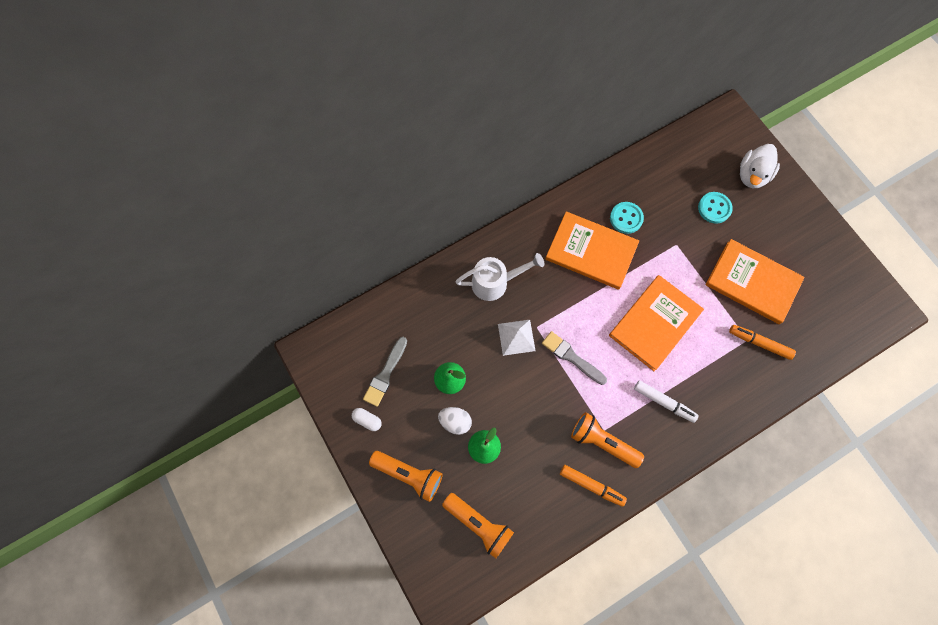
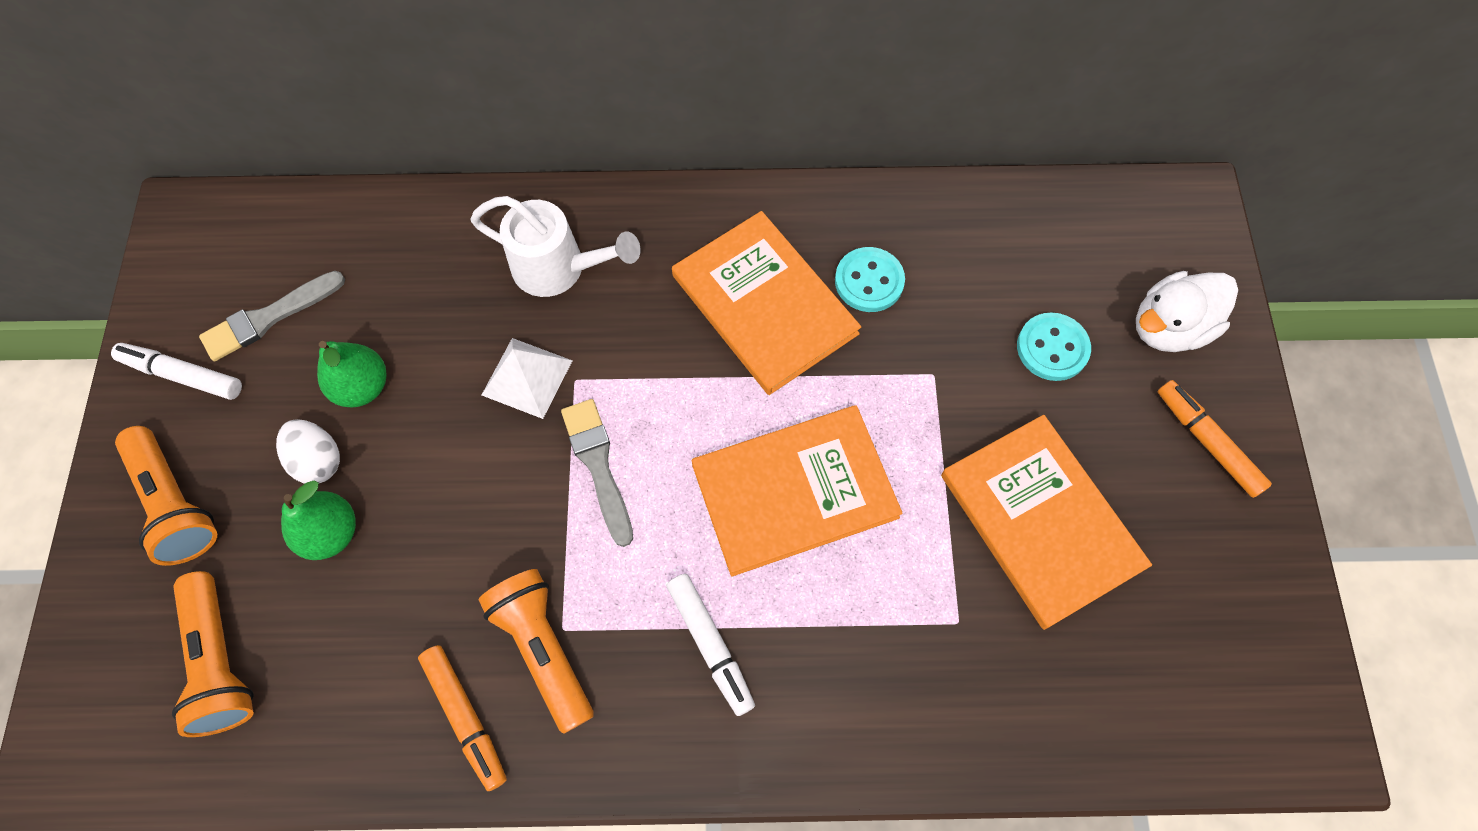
camera: 30 degrees right, 5 degrees down
(367, 420) = (183, 375): white capsule -> white marker
(759, 343) = (978, 643): orange marker -> orange marker (1207, 442)

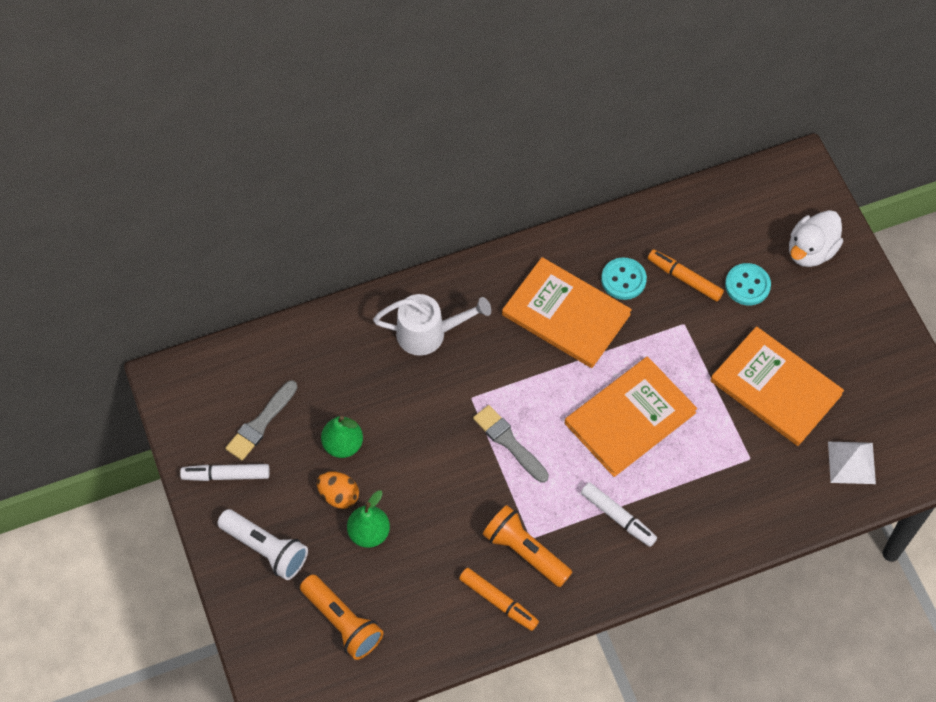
camera: 20 degrees left, 5 degrees down
(176, 503) = (266, 549): orange flashlight -> white flashlight
(318, 460) = (339, 496): white egg -> orange egg
(527, 377) = (441, 406): white pyramid -> white pyramid (851, 462)
(1207, 442) = (853, 311): orange marker -> orange marker (684, 278)

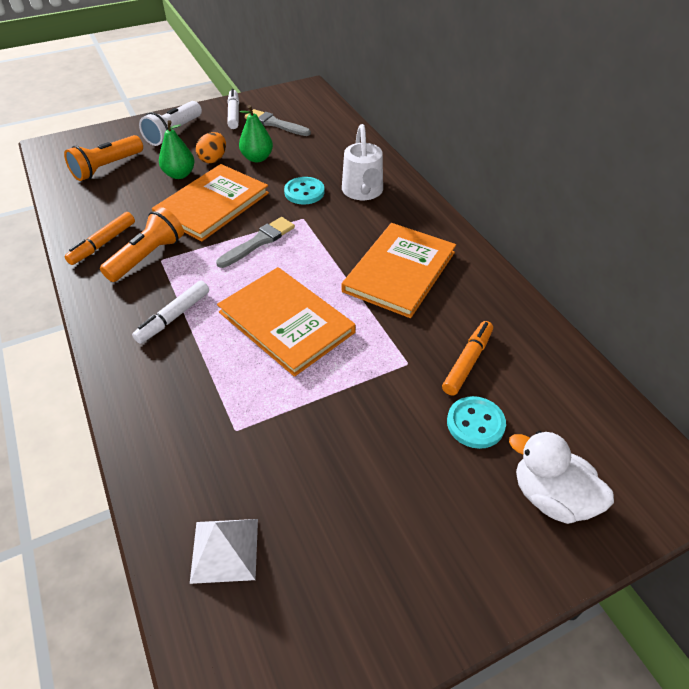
camera: 85 degrees right, 15 degrees down
(623, 280) = (451, 311): turquoise button -> turquoise button (304, 192)
(775, 388) = (333, 456): orange book -> orange book (212, 204)

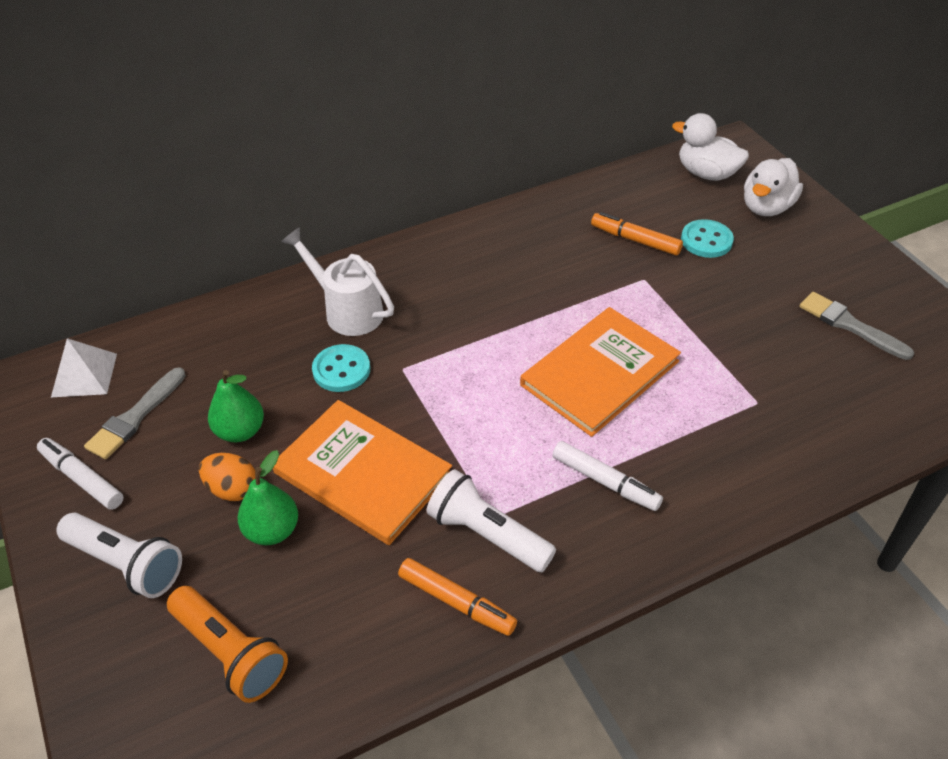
camera: 90 degrees left, 0 degrees up
(147, 257) = (487, 534): orange flashlight -> white flashlight
(225, 550) = (883, 396): white pyramid -> white pyramid (84, 375)
(234, 114) = (82, 478): white marker -> white marker turned 45 degrees clockwise
(259, 242) = (453, 410): grey brush -> grey brush (850, 325)
(363, 192) = (347, 311): white watering can -> white watering can turned 135 degrees counterclockwise
(399, 271) = (507, 281): orange book -> none
(606, 442) = (706, 173): none -> white duck

